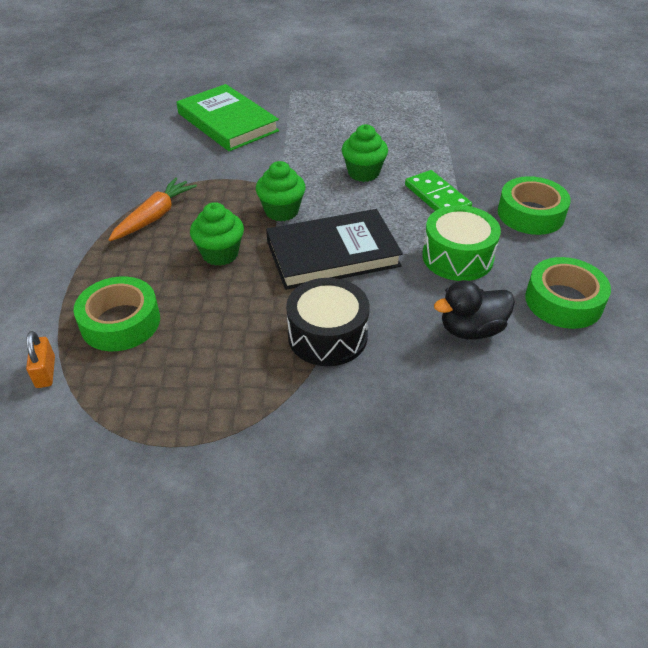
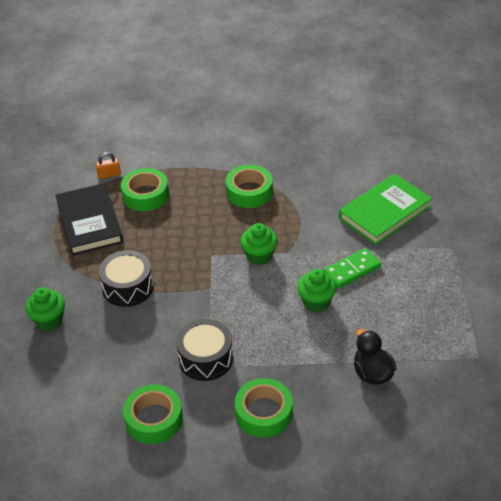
camera: 90 degrees right, 0 degrees up
(154, 216) = (249, 192): orange carrot -> green tape
(220, 254) = (209, 229): green cupcake -> green cupcake (49, 320)
(332, 253) = (209, 286): black book -> black book (89, 222)
(437, 197) = (284, 349): green domino -> green domino (352, 270)
(457, 257) = (205, 358): green drum -> black drum
(471, 329) = (128, 361): black duck -> black duck (372, 373)

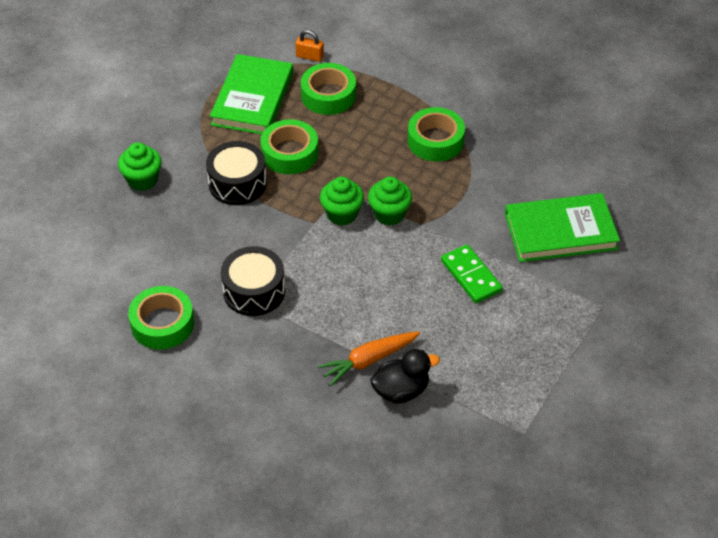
camera: 30 degrees right, 5 degrees up
(89, 222) = (253, 99): black book -> green book
(264, 413) = (265, 372): green tape -> green tape (290, 153)
(316, 302) = (406, 290): green cupcake -> green cupcake (342, 214)
(331, 364) = (368, 360): none -> orange carrot
(352, 270) = (471, 276): green domino -> green domino turned 60 degrees clockwise
(372, 373) = (401, 390): black duck -> black duck turned 60 degrees clockwise

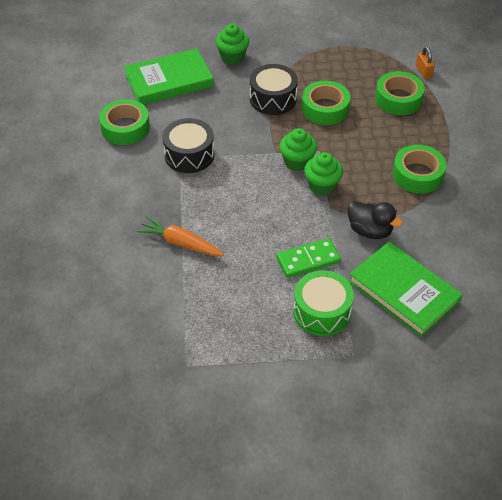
camera: 55 degrees right, 0 degrees up
(253, 99) = (354, 66): green book -> green book (169, 81)
(401, 390) = (168, 274): black duck -> black duck (370, 231)
(471, 276) = (308, 260): green domino -> green domino turned 45 degrees clockwise
(538, 300) = (322, 312): none -> green drum

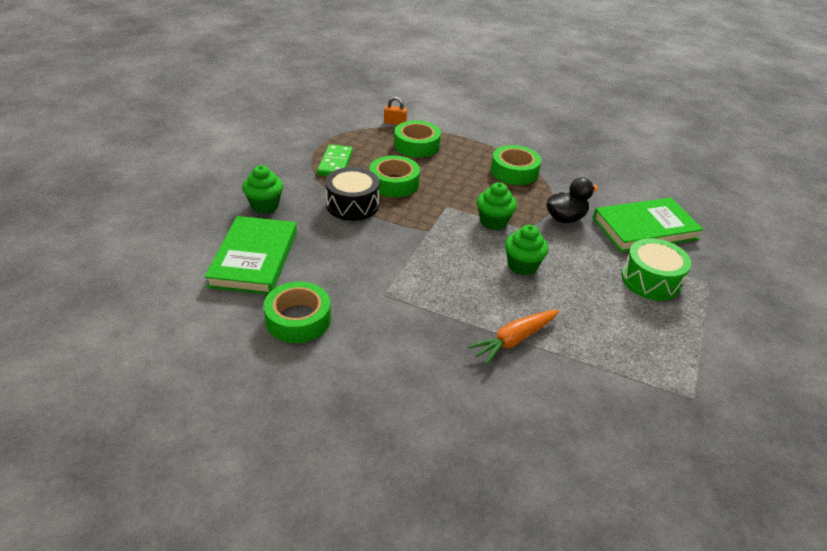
camera: 65 degrees left, 10 degrees down
(189, 155) = (385, 286): black drum -> none
(297, 162) = (451, 223): green cupcake -> green cupcake (522, 266)
(308, 260) = (583, 264): green domino -> green domino (335, 163)

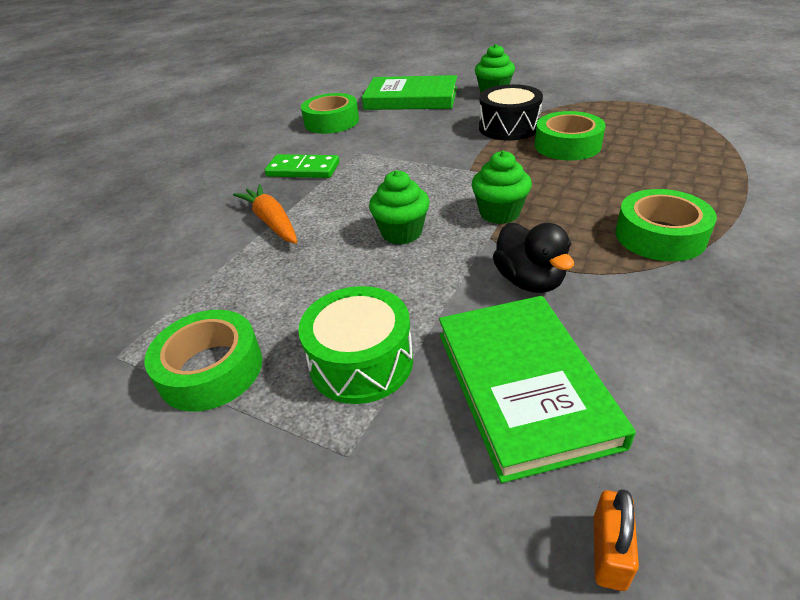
camera: 100 degrees right, 0 degrees up
(335, 163) = (593, 112): green domino -> green domino (303, 170)
(395, 123) = (738, 136): orange padlock -> orange padlock (609, 552)
(416, 145) = (681, 154): green tape -> green tape (211, 369)

